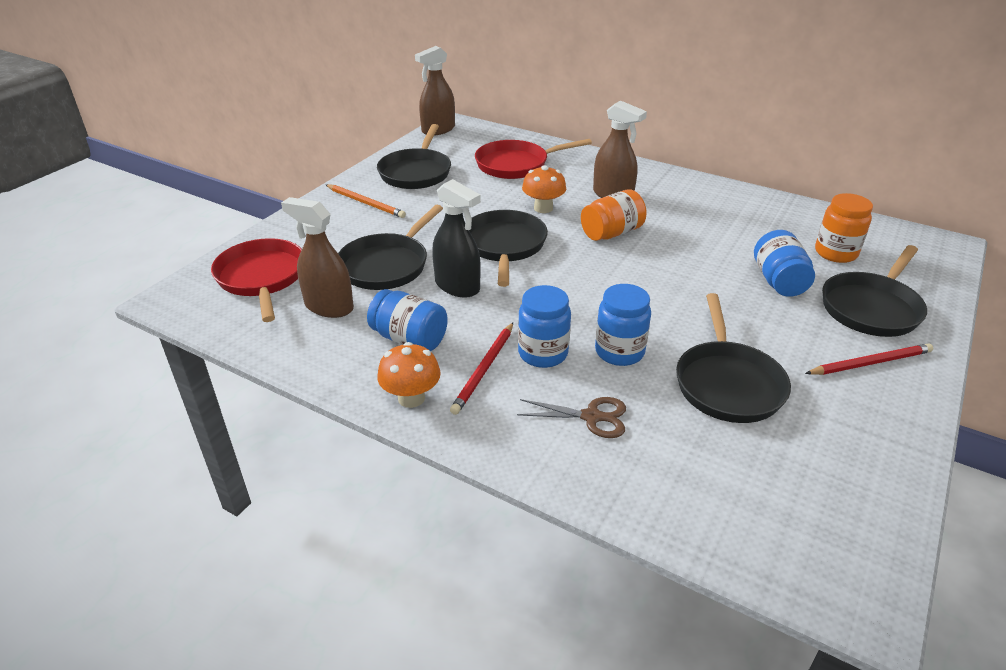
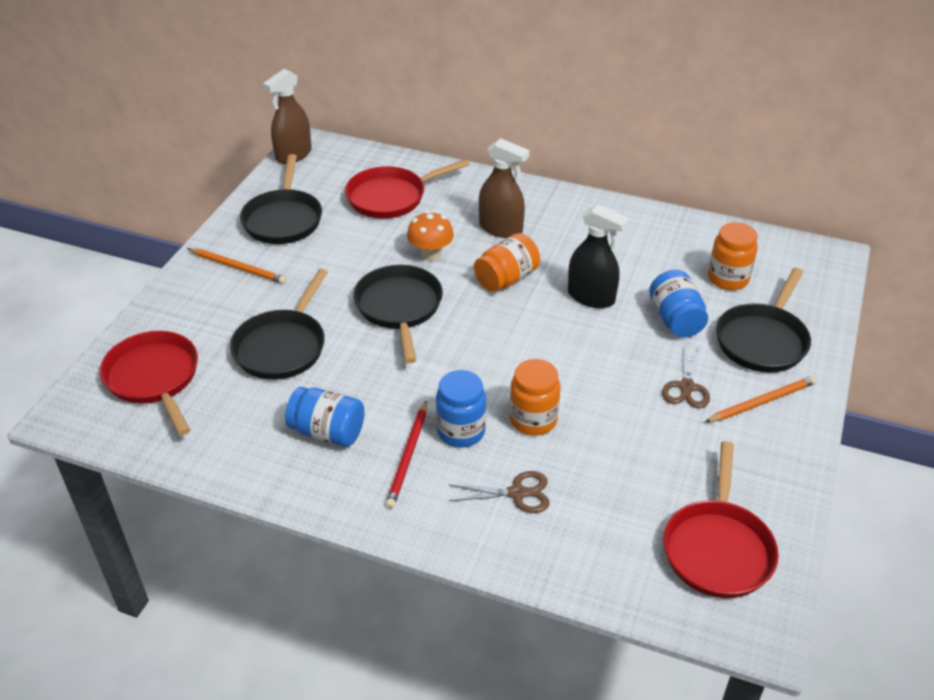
camera: 10 degrees left, 5 degrees up
(329, 307) = (235, 405): brown spray bottle -> none
(411, 398) = (345, 497): orange mushroom -> none
(457, 286) = (361, 364): black spray bottle -> black spray bottle (591, 297)
(619, 352) = (533, 420): blue jar -> orange jar
(727, 383) = (636, 440): black pan -> none
(787, 340) = (686, 387): none -> brown scissors
(814, 501) = (718, 548): none -> red pan
(870, 363) = (762, 402): red pencil -> orange pencil

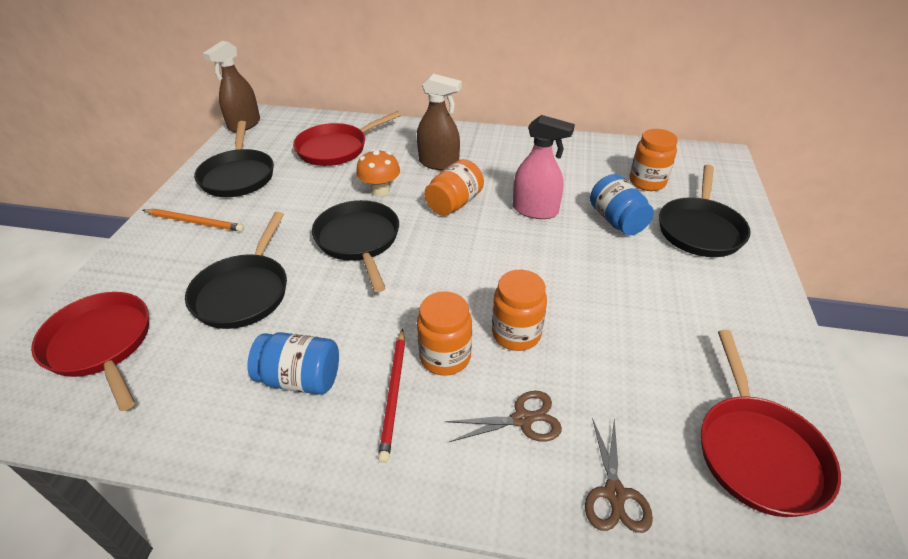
camera: 10 degrees left, 0 degrees up
(461, 431) = (445, 357): blue jar -> orange jar
(591, 297) = (535, 210): black spray bottle -> pink spray bottle
(686, 387) = (651, 280): brown scissors -> brown scissors (614, 493)
(762, 402) = (726, 285): orange pencil -> none

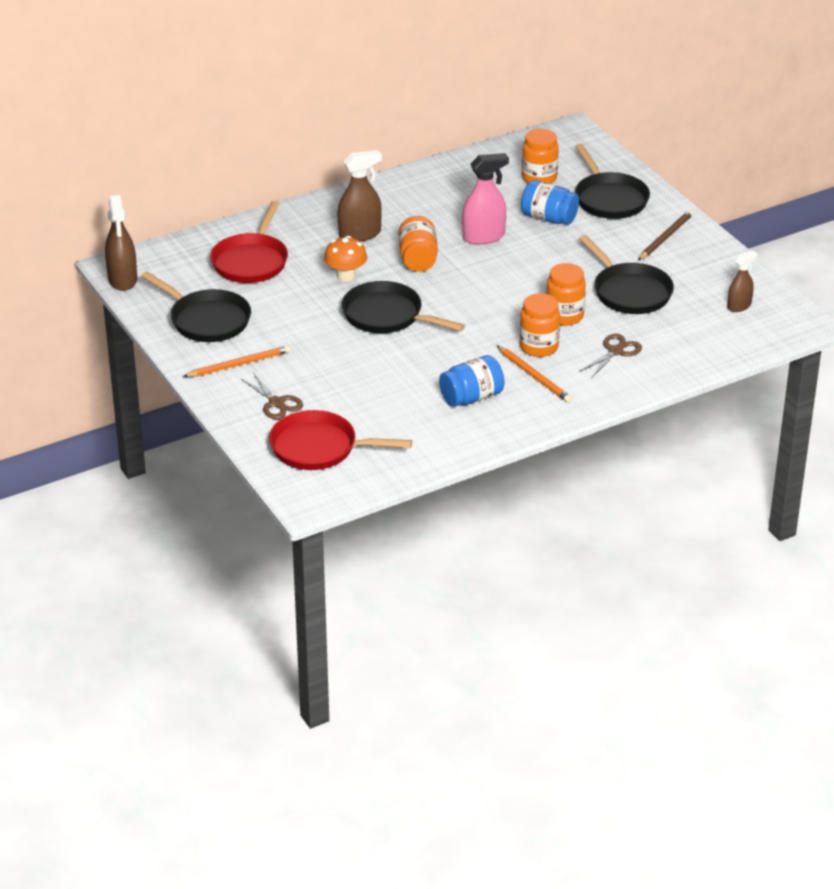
camera: 40 degrees left, 5 degrees down
(244, 291) = (359, 380): black pan -> black pan (629, 292)
(394, 394) = (534, 376): red pencil -> orange pencil
(614, 493) = (690, 355): brown scissors -> brown scissors (276, 403)
(728, 299) = (665, 237): none -> brown pencil
(757, 451) = (739, 306): red pan -> brown spray bottle

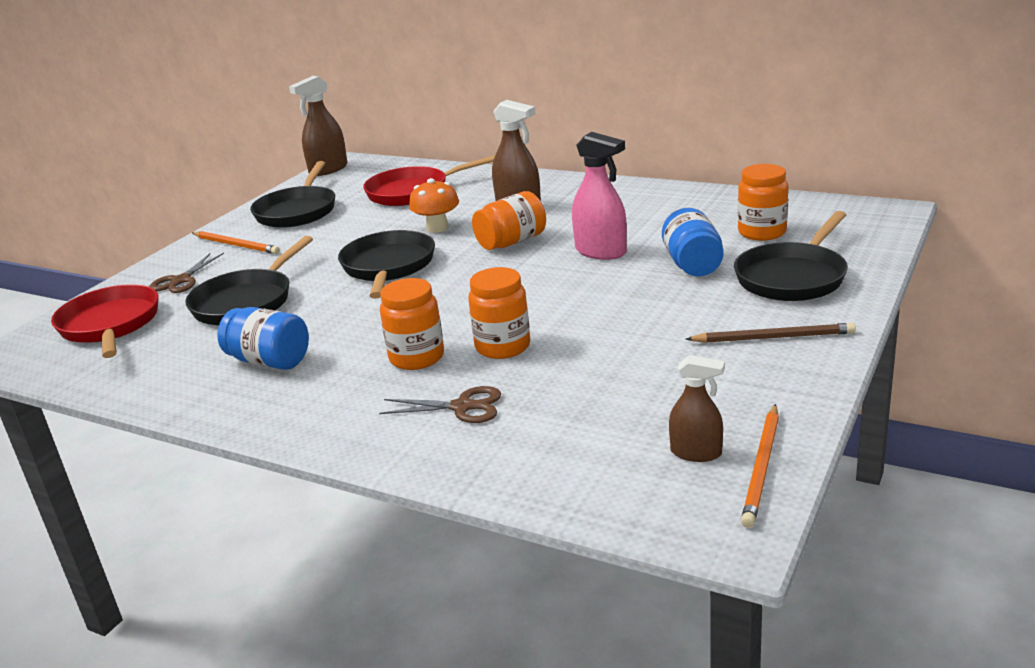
camera: 60 degrees right, 10 degrees down
(534, 376) = (349, 379): orange pencil -> orange pencil (762, 467)
(629, 292) = (612, 363): black pan -> black pan (247, 301)

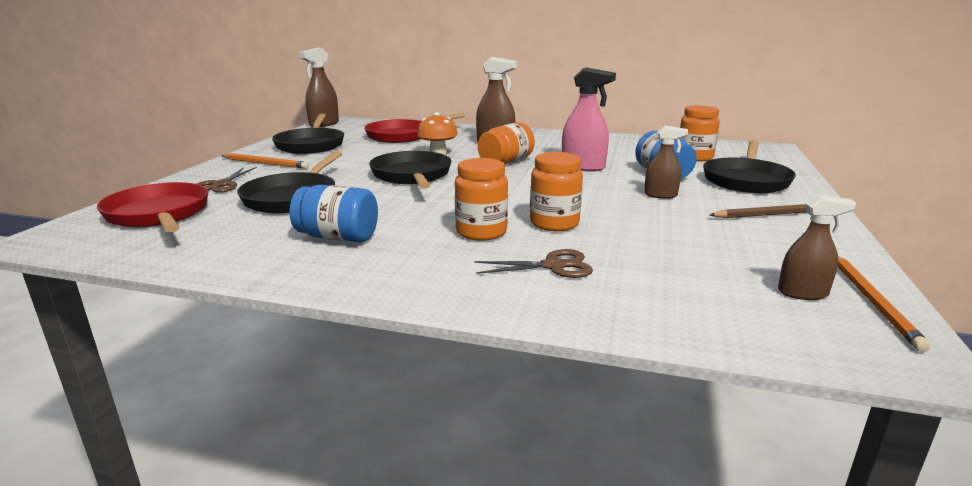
camera: 15 degrees left, 5 degrees down
(660, 303) = (660, 195): none -> brown spray bottle

